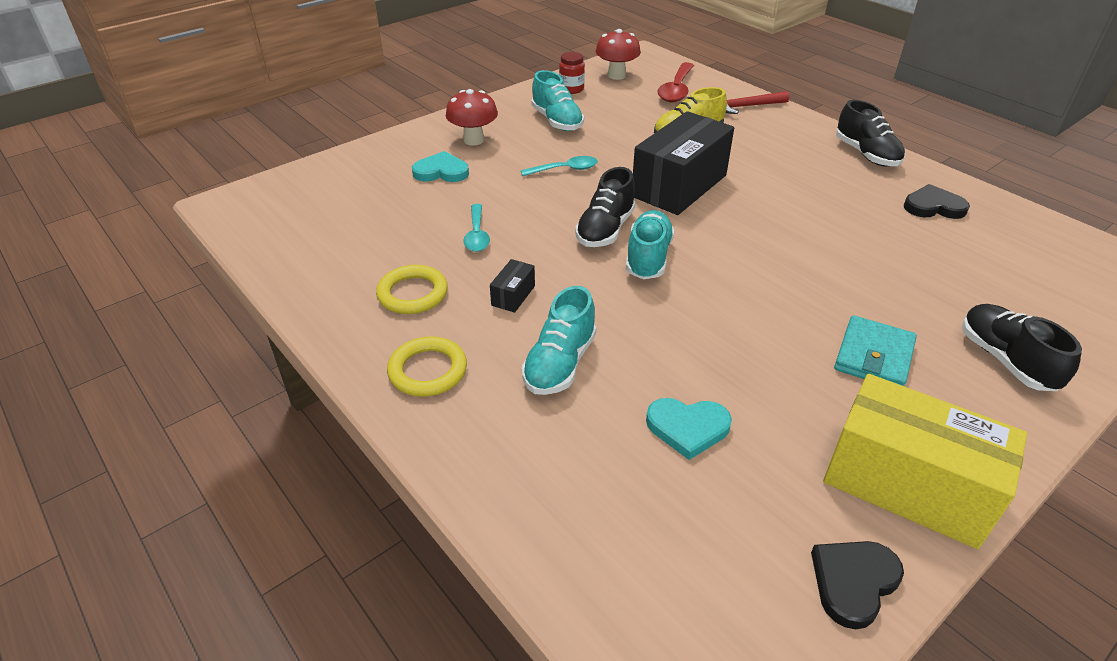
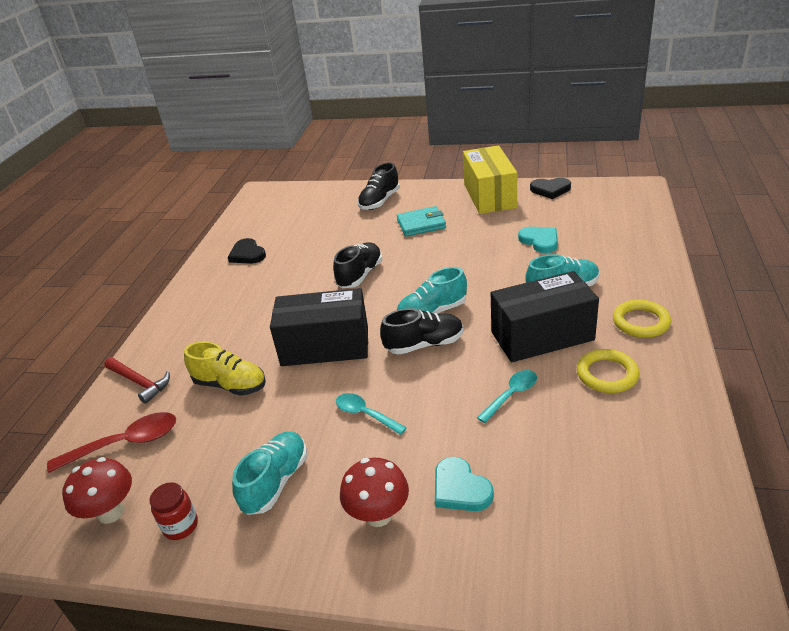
camera: 125 degrees left, 5 degrees down
(513, 295) = (542, 336): black box -> black box, size x2.48
(866, 154) = (191, 297): black shoe -> black shoe (360, 275)

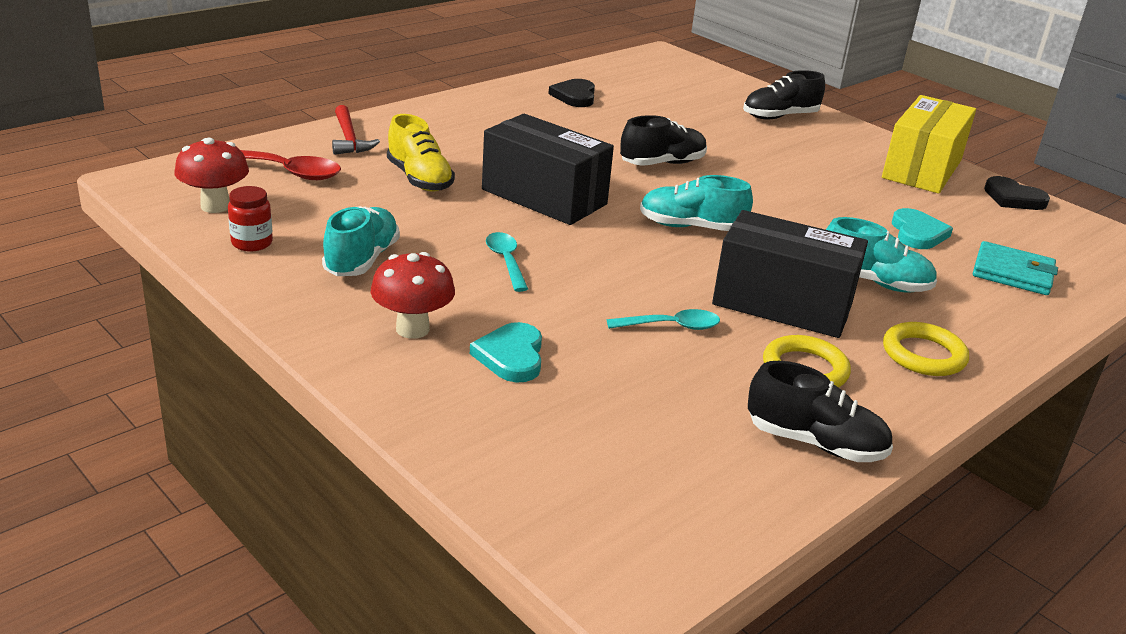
camera: 30 degrees right, 5 degrees down
(276, 482) = (362, 260): turquoise shoe -> turquoise shoe turned 45 degrees counterclockwise
(421, 224) = (796, 155): turquoise wallet -> turquoise wallet (1012, 273)
(424, 344) = (643, 245): black shoe -> black shoe (815, 443)

